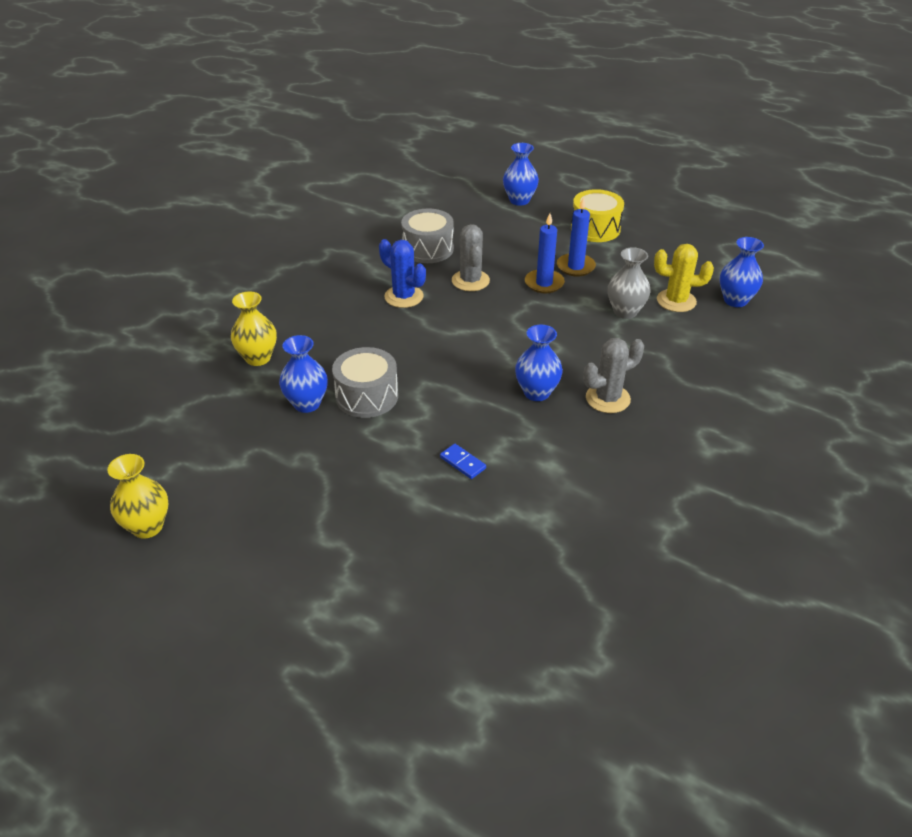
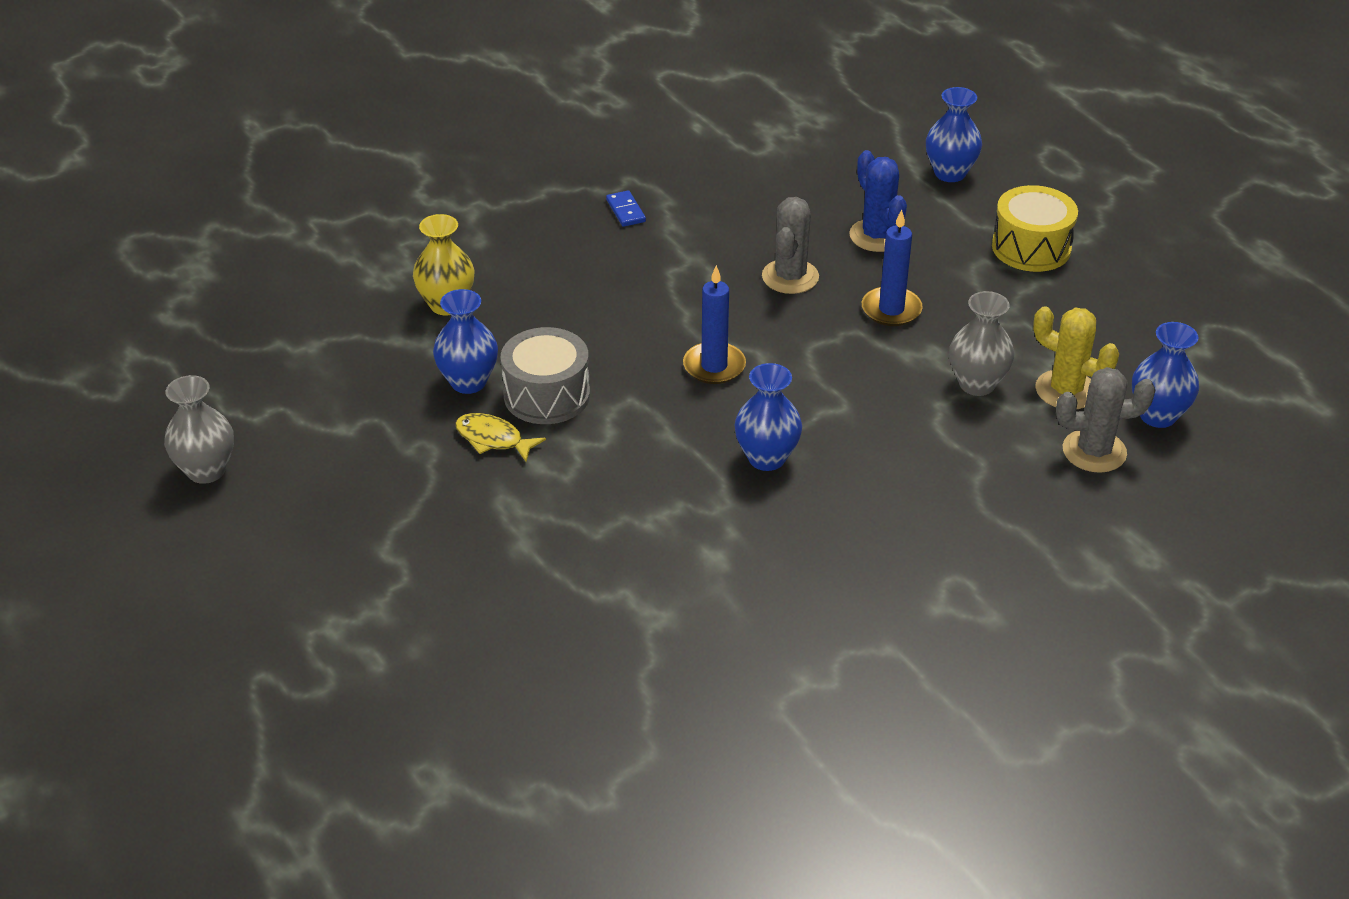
camera: 25 degrees right, 0 degrees up
(147, 527) = (206, 470): yellow vase -> grey vase
(349, 436) = (493, 439): none -> yellow fish
(404, 297) = (683, 274): blue cactus -> blue cactus (877, 236)
(428, 249) = (764, 214): grey drum -> none
(463, 463) = (607, 516): blue domino -> blue domino (626, 211)
(575, 267) = (956, 298): blue candle -> blue candle (714, 366)
(607, 398) = (856, 496): grey cactus -> grey cactus (1094, 451)

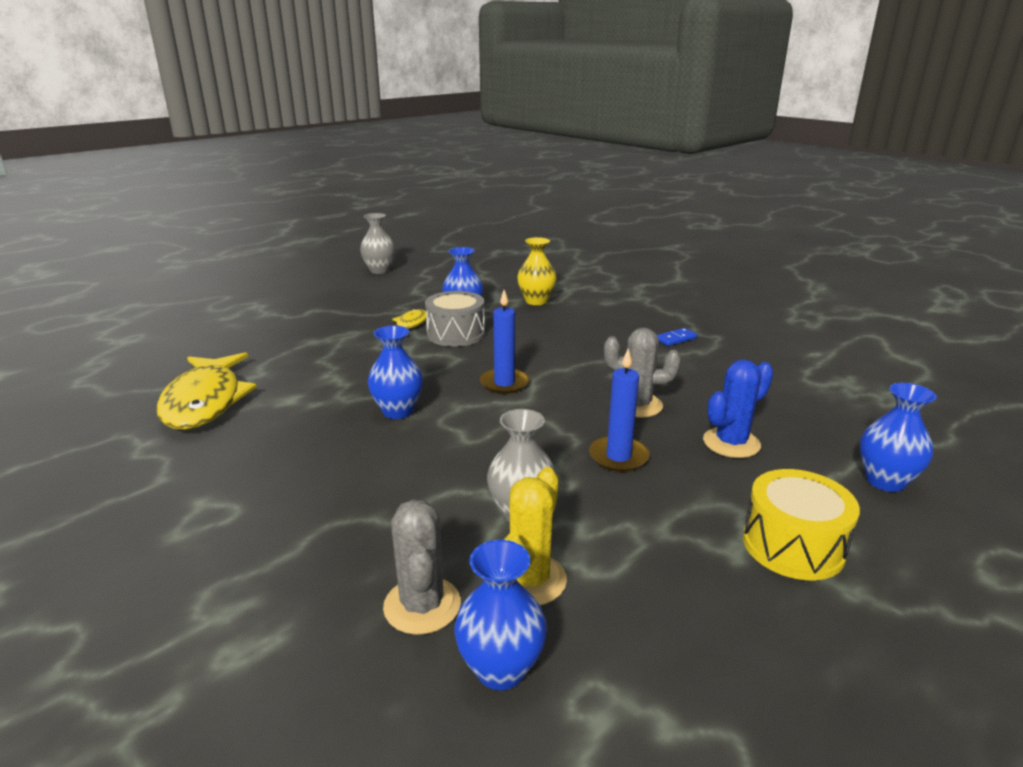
camera: 80 degrees right, 15 degrees down
(703, 639) = (205, 402): none -> yellow fish

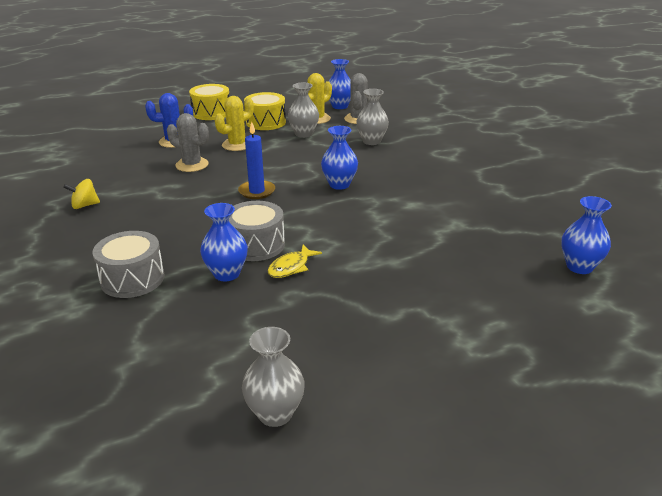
camera: 160 degrees left, 5 degrees up
(205, 402) = (473, 213): yellow fish -> none
(368, 519) = (371, 141): none -> grey vase
(536, 301) = (132, 279): yellow vase -> grey drum
(618, 457) = (237, 145): blue candle -> yellow cactus
(634, 536) = (266, 122): none -> yellow drum
(676, 339) = (85, 205): blue domino -> yellow spinning top
(885, 481) = (137, 121): blue vase -> blue vase (579, 267)

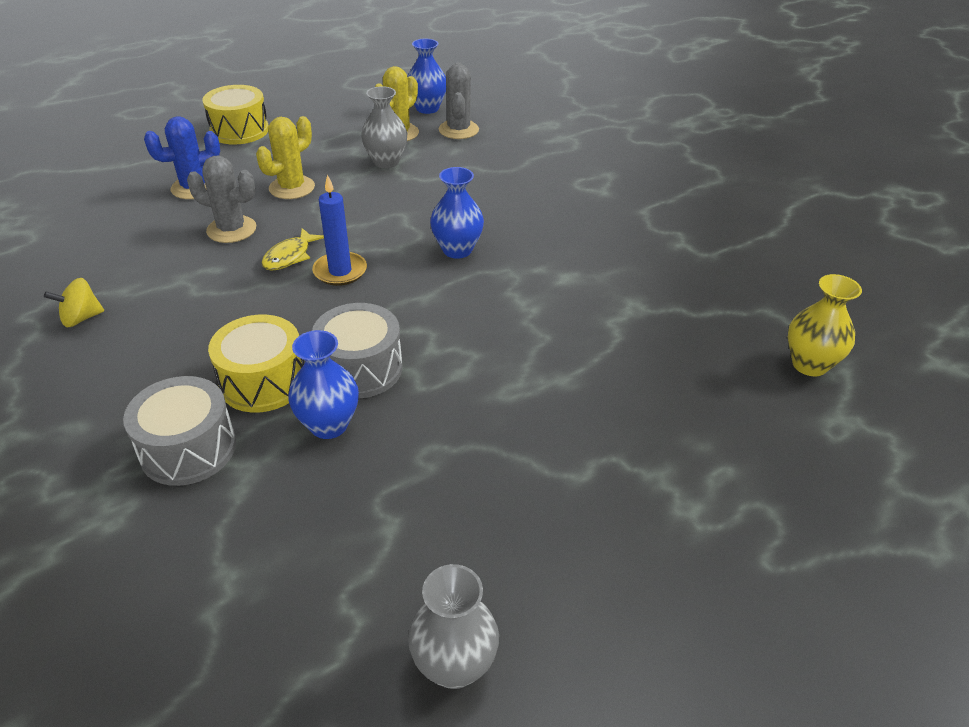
camera: 10 degrees left, 10 degrees up
(266, 122) = (325, 144): yellow drum -> yellow drum (263, 381)
(291, 267) = (420, 403): yellow fish -> yellow fish (290, 256)
(371, 141) = (486, 169): grey vase -> none
(579, 267) = (809, 364): blue vase -> yellow vase

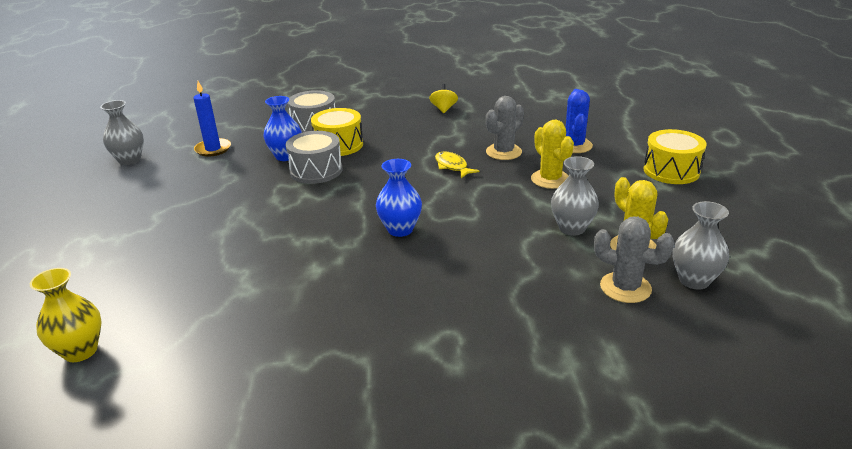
camera: 120 degrees right, 10 degrees down
(340, 271) = (418, 180): blue candle -> blue candle (213, 149)
(427, 108) = (694, 280): blue vase -> grey vase

